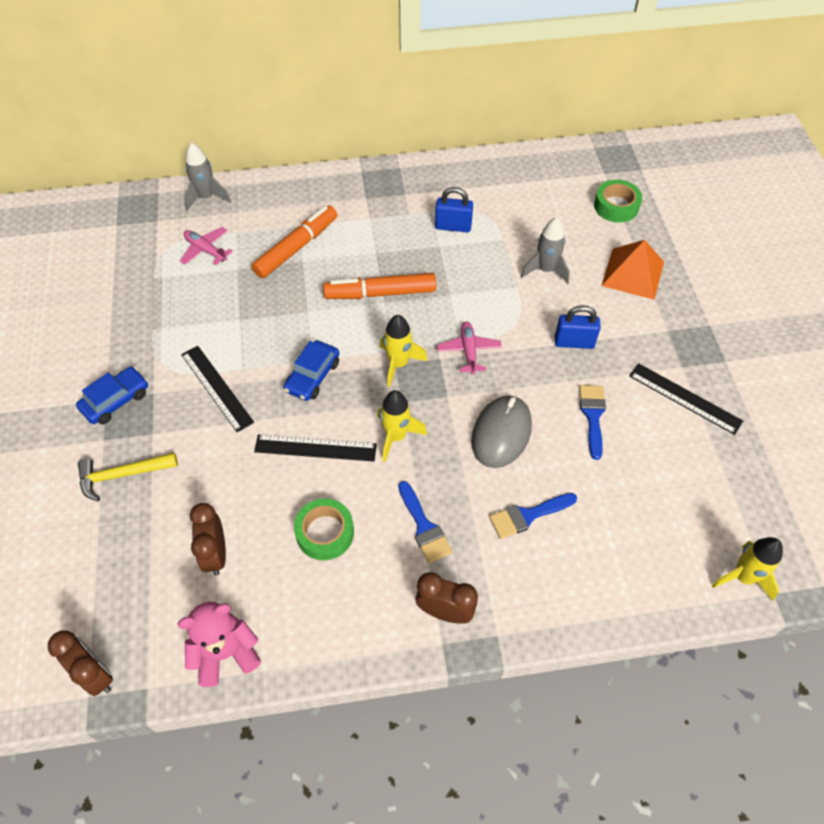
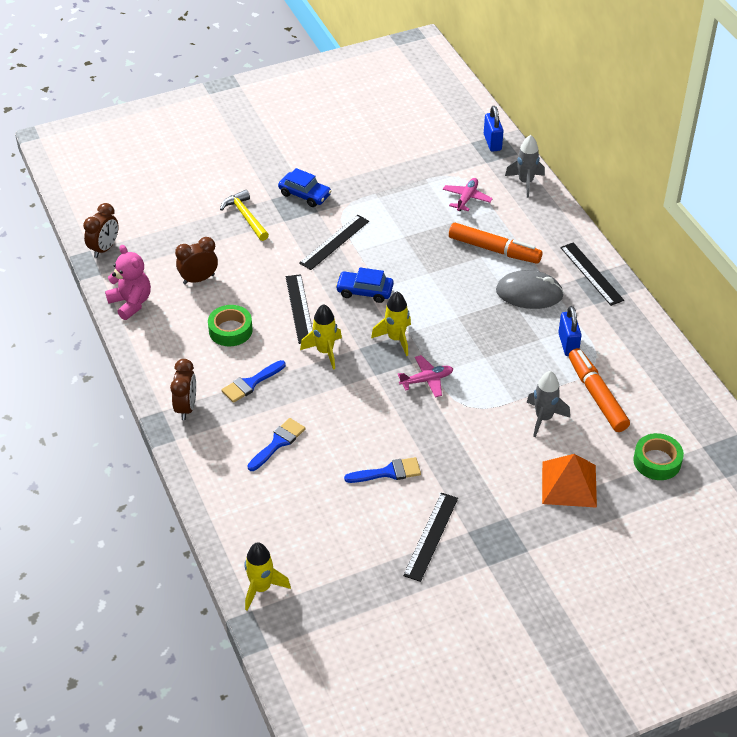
camera: 75 degrees right, 10 degrees down
(363, 184) = (591, 273): none -> black ruler
(380, 293) = (466, 312): orange marker -> orange marker (597, 395)
(501, 433) = (350, 415): grey mouse -> grey mouse (529, 293)
(528, 516) = (278, 443): blue brush -> blue brush turned 75 degrees clockwise
(574, 342) = (464, 450): blue padlock -> blue padlock (492, 142)

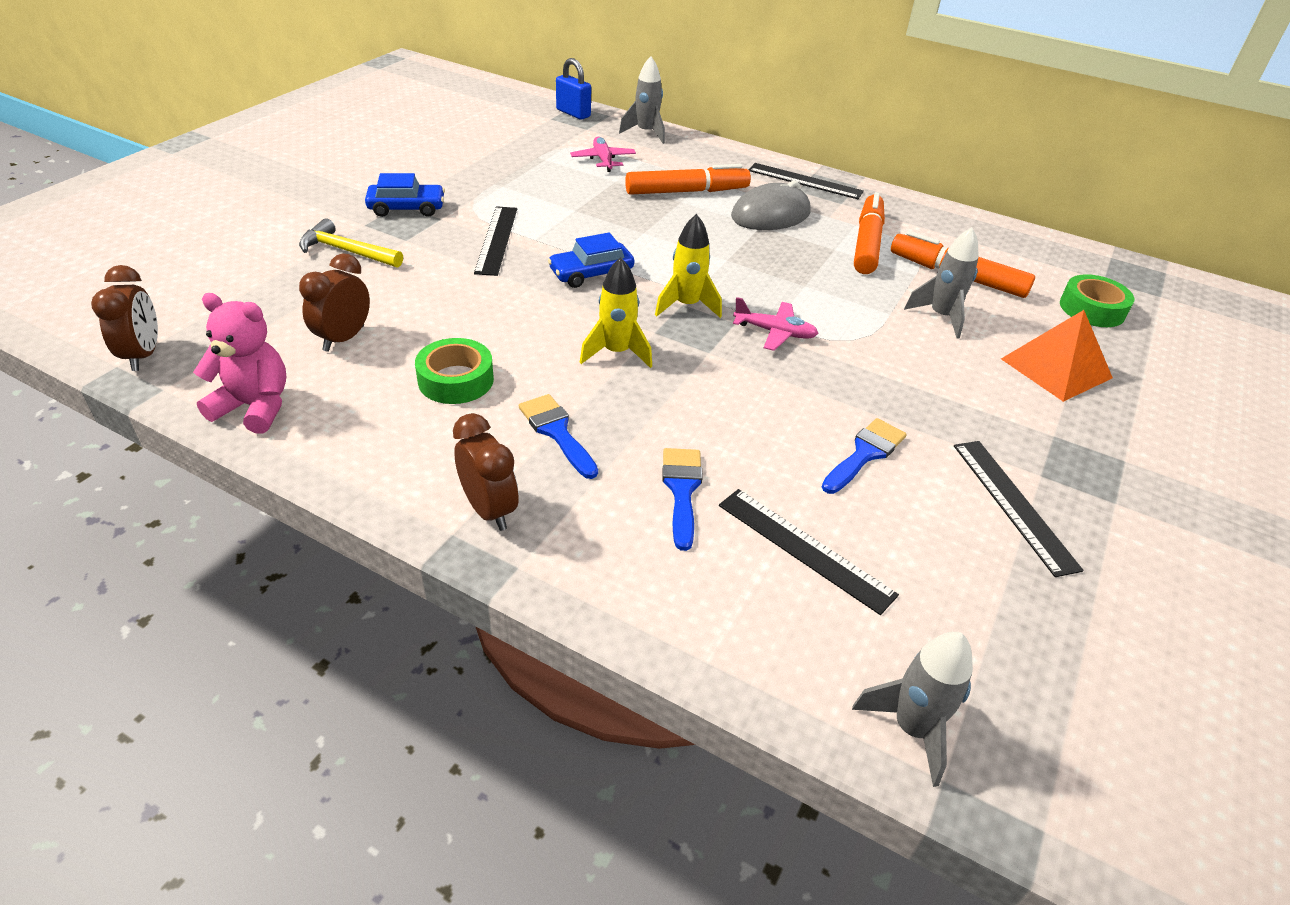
camera: 40 degrees left, 5 degrees down
(251, 383) = (556, 432): blue brush -> blue brush turned 135 degrees clockwise
(261, 588) = (912, 728): yellow rocket -> grey rocket
(299, 308) = (528, 319): black ruler -> black ruler (804, 549)
(426, 380) = (775, 332): pink plane -> pink plane turned 75 degrees clockwise
(568, 344) = (867, 243): blue padlock -> orange marker

